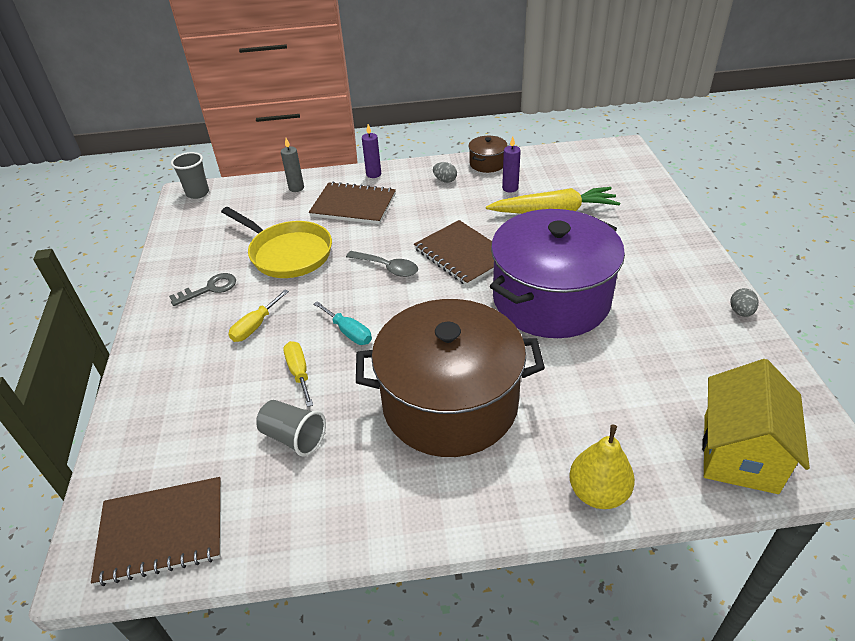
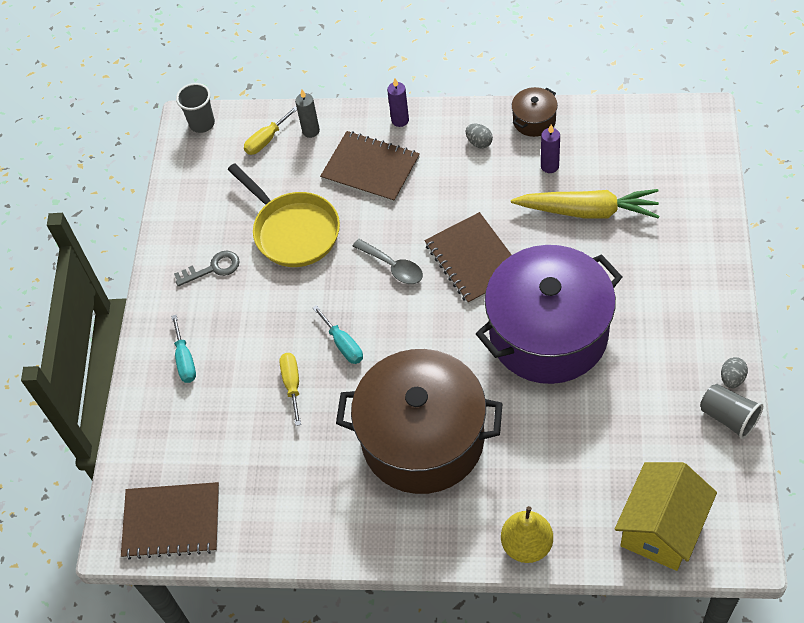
camera: 15 degrees right, 15 degrees up
(180, 366) = (185, 360): none -> turquoise screwdriver
(255, 326) = (255, 323): yellow screwdriver -> yellow screwdriver (266, 140)
(293, 437) = (281, 452): grey cup -> grey cup (728, 417)

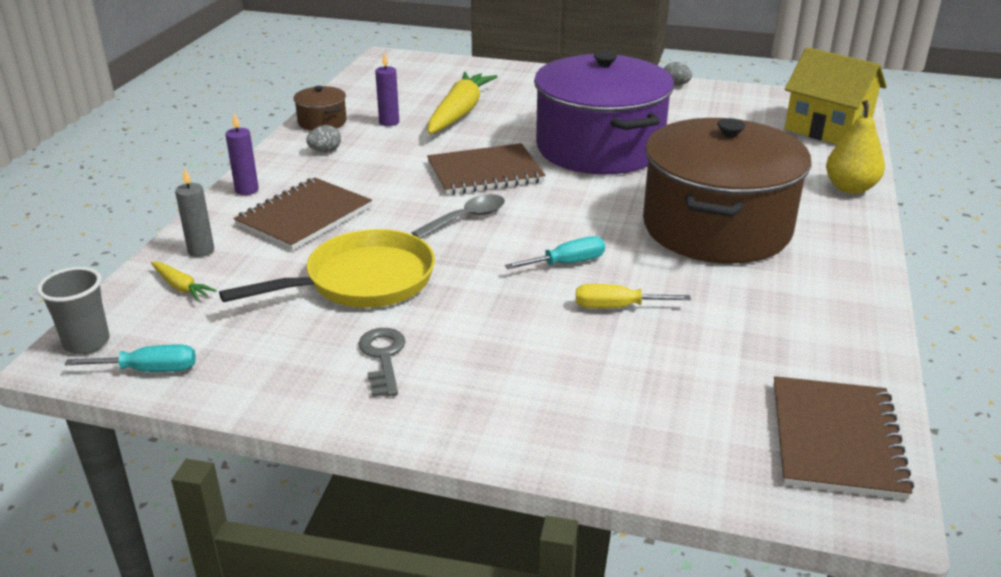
camera: 85 degrees left, 25 degrees down
(185, 360) = (542, 400): turquoise screwdriver -> turquoise screwdriver (150, 370)
(266, 140) = (181, 287): yellow screwdriver -> yellow carrot
(728, 417) = (714, 91): grey cup -> none

